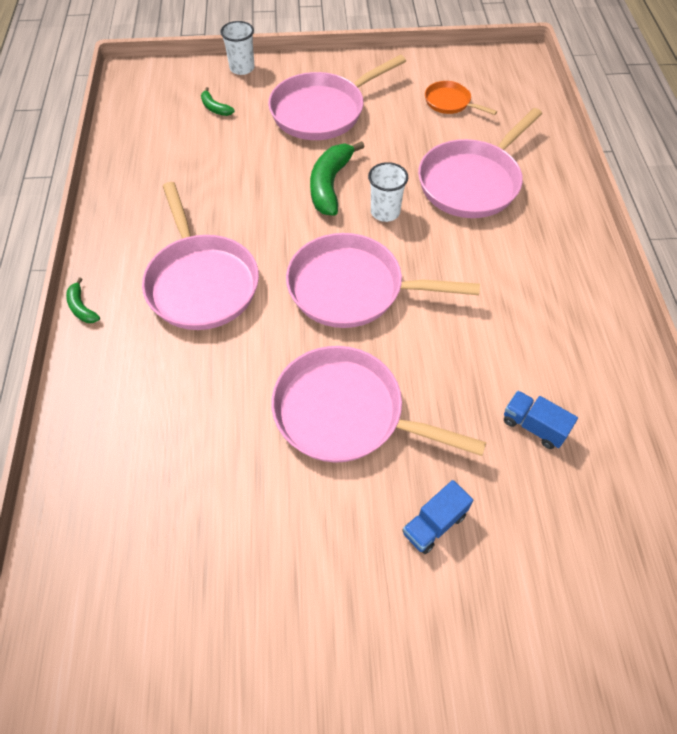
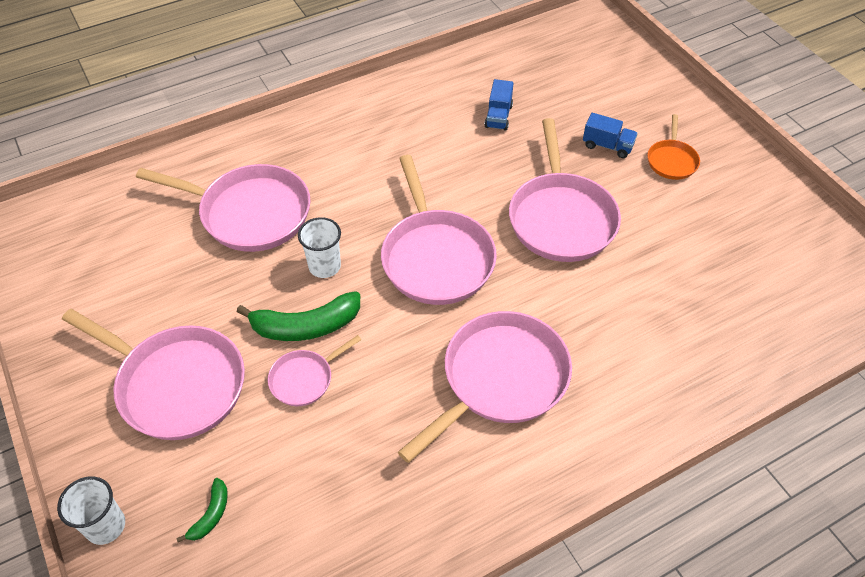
camera: 115 degrees left, 5 degrees down
(82, 308) = (596, 472): green banana -> none
(283, 172) = (304, 379): none -> pink pan
(450, 102) = (119, 266): orange pan -> orange pan (671, 160)

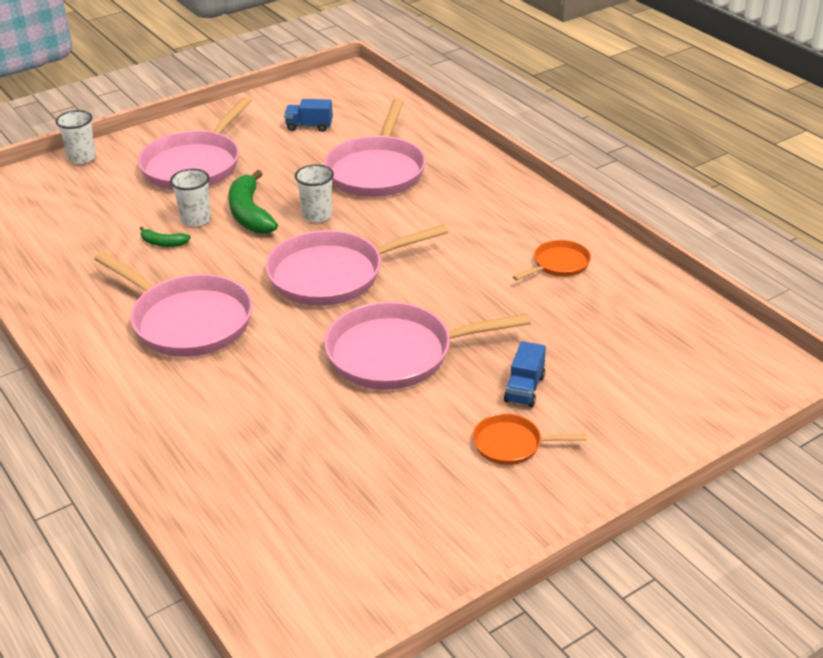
camera: 85 degrees right, 15 degrees down
(211, 514) = (82, 195): green banana -> green banana (163, 243)
(304, 379) = (196, 219): pink pan -> white cup
(444, 105) = (558, 264): none -> orange pan
(498, 116) = (552, 303): blue truck -> blue truck (309, 126)

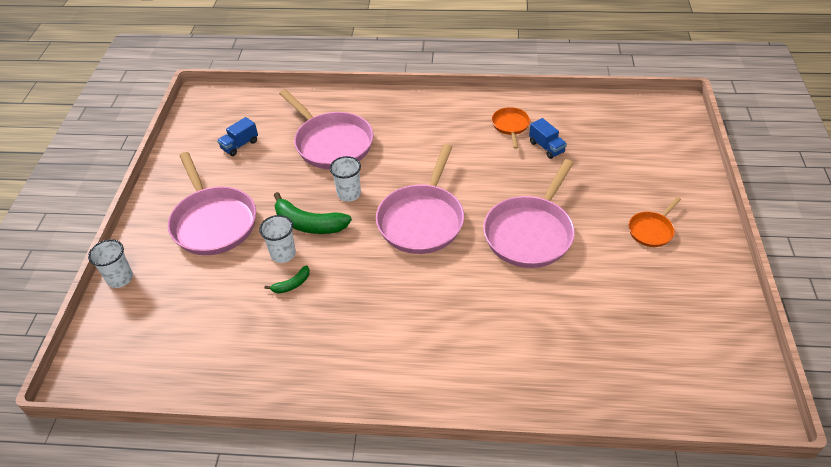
camera: 50 degrees left, 10 degrees up
(187, 321) = (399, 314): pink pan -> none
(524, 389) = (608, 199): blue truck -> blue truck (546, 147)

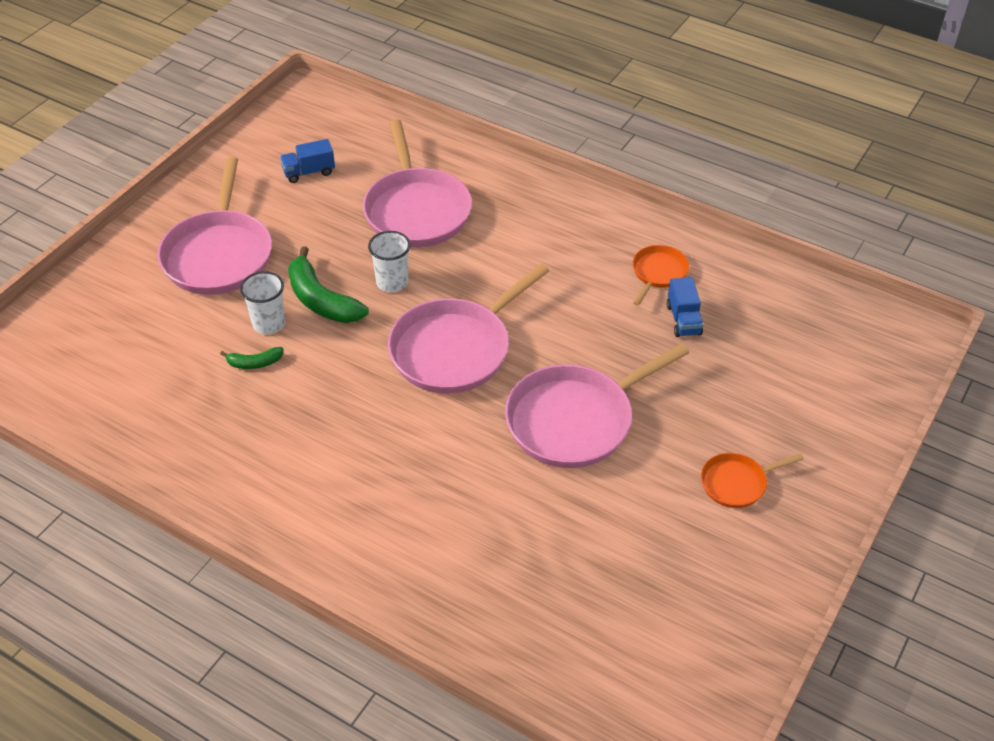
camera: 25 degrees right, 0 degrees up
(120, 278) = (83, 279): white cup -> none

